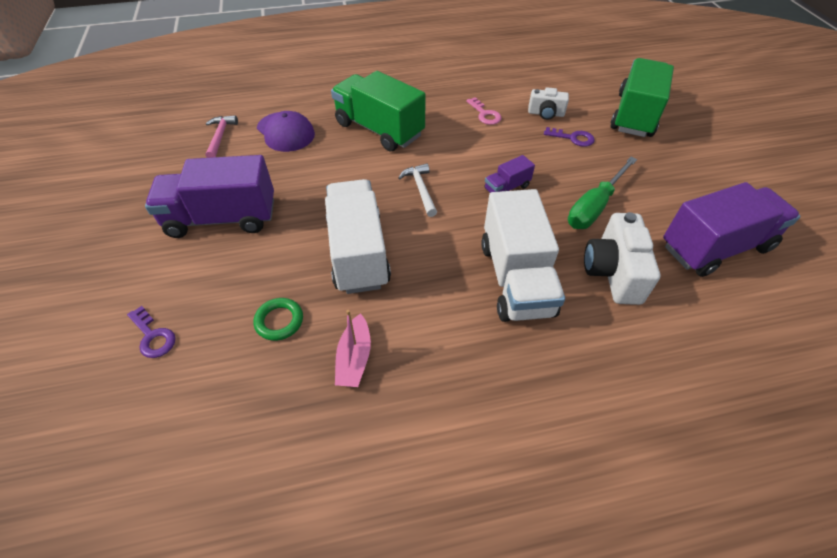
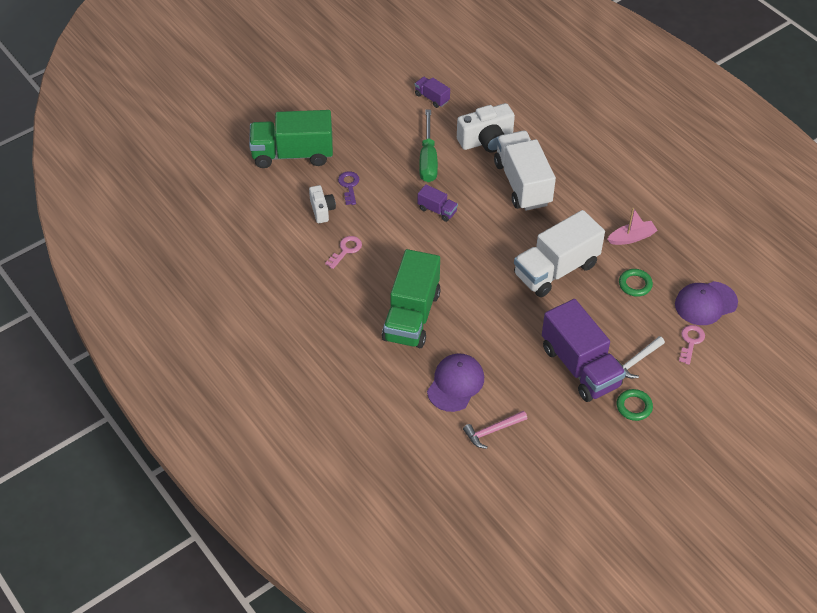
camera: 115 degrees left, 0 degrees up
(138, 239) = (634, 406): none -> green ring
(153, 336) = (691, 341): purple key -> pink key
(186, 389) = (705, 303): none -> purple cap
(421, 190) = (471, 259): white hammer -> white hammer (636, 361)
(516, 278) = (522, 183): white truck -> white truck turned 75 degrees counterclockwise
(594, 206) = (428, 159): green screwdriver -> green screwdriver turned 75 degrees clockwise
(715, 247) = (432, 98): purple truck -> purple truck, size x0.46

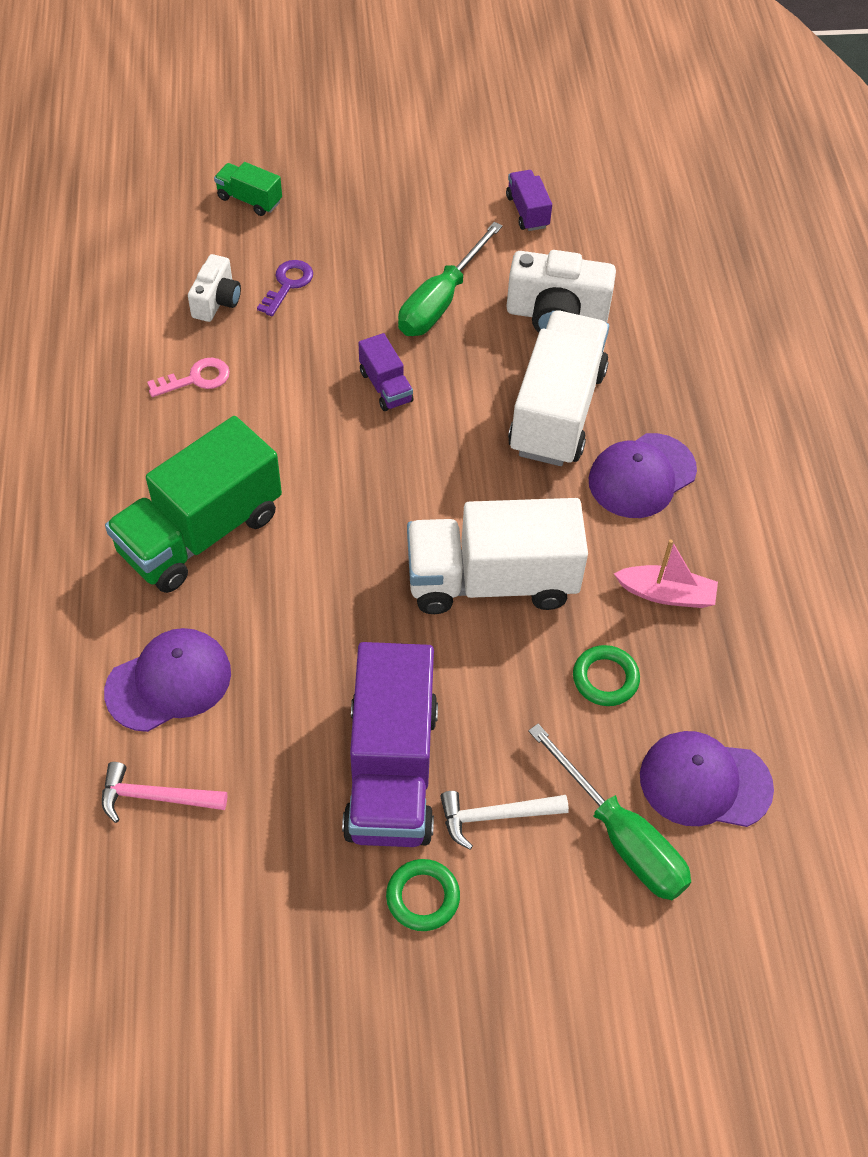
camera: 30 degrees right, 5 degrees up
(293, 154) = (249, 200): green truck -> green truck, size x0.46
(581, 193) = (641, 476): none -> purple cap
(691, 341) = (621, 837): pink key -> green screwdriver

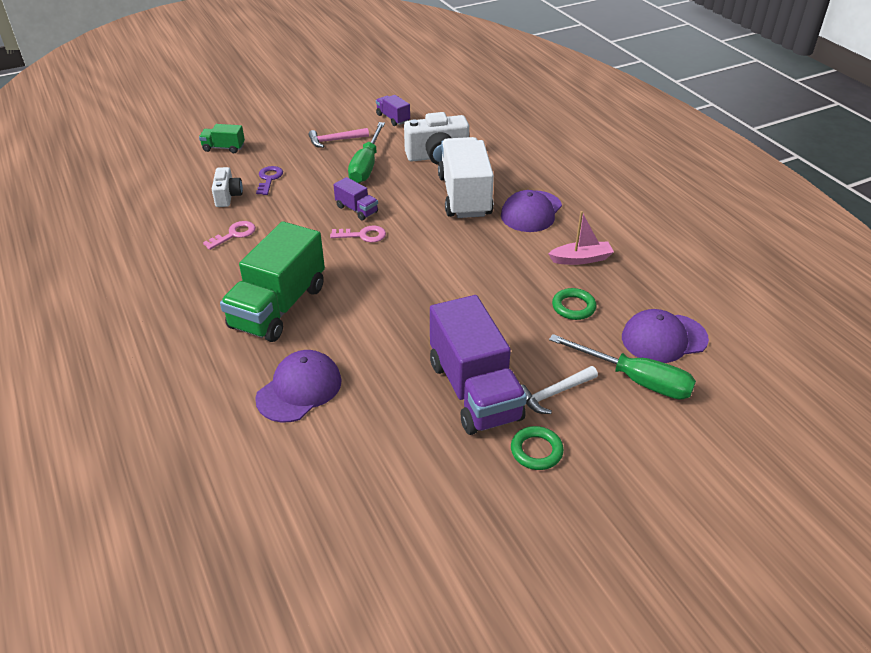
camera: 20 degrees left, 15 degrees down
(156, 797) = (325, 455): pink hammer -> pink hammer (335, 140)
(372, 440) = (363, 235): none -> pink key
(491, 580) = (476, 280): white truck -> none

